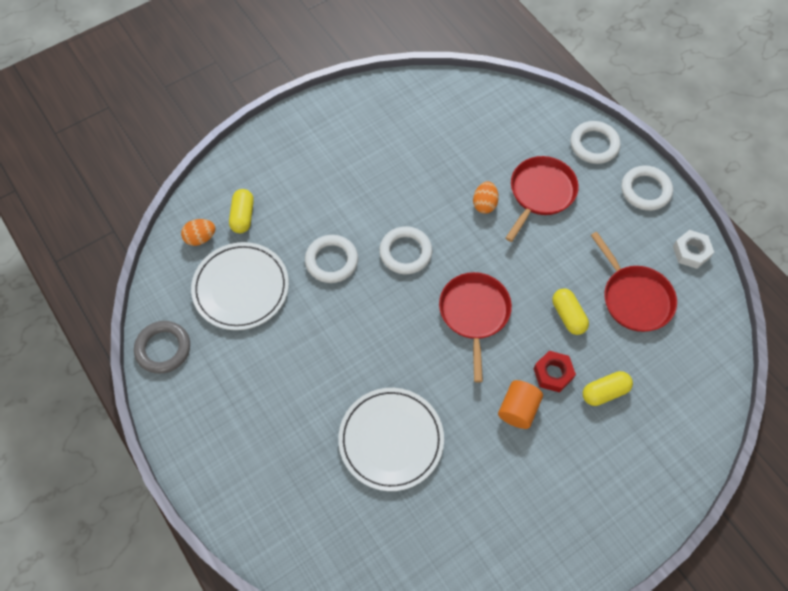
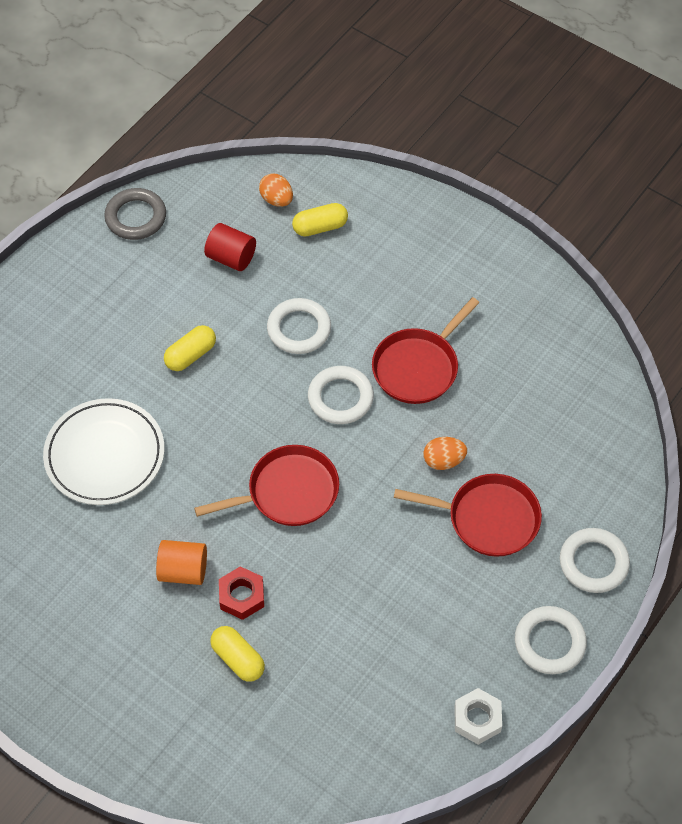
camera: 70 degrees right, 5 degrees down
(241, 288) = (231, 257): white plate -> red cylinder
(568, 316) = (325, 594): yellow capsule -> yellow capsule (191, 355)
(634, 298) = (380, 664): red pan -> red pan (418, 367)

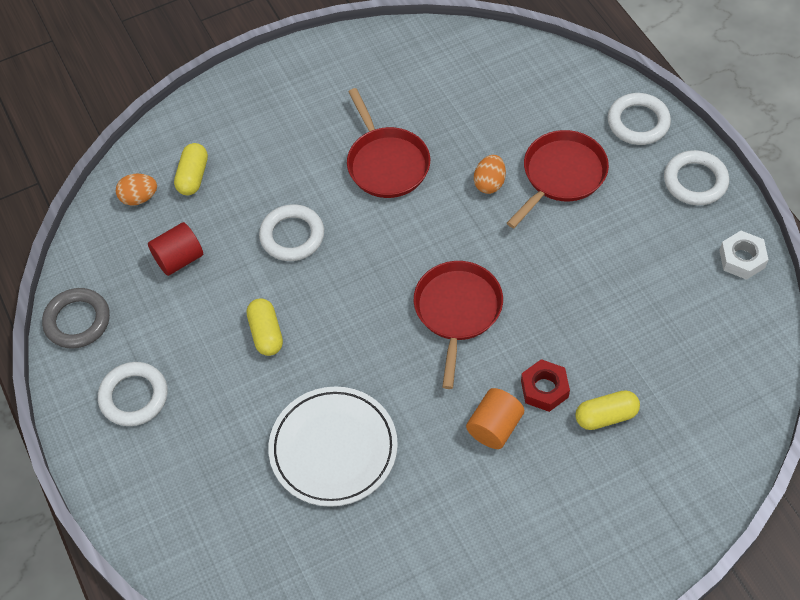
camera: 60 degrees left, 0 degrees up
(340, 398) = (383, 233): white ring -> white ring (134, 396)

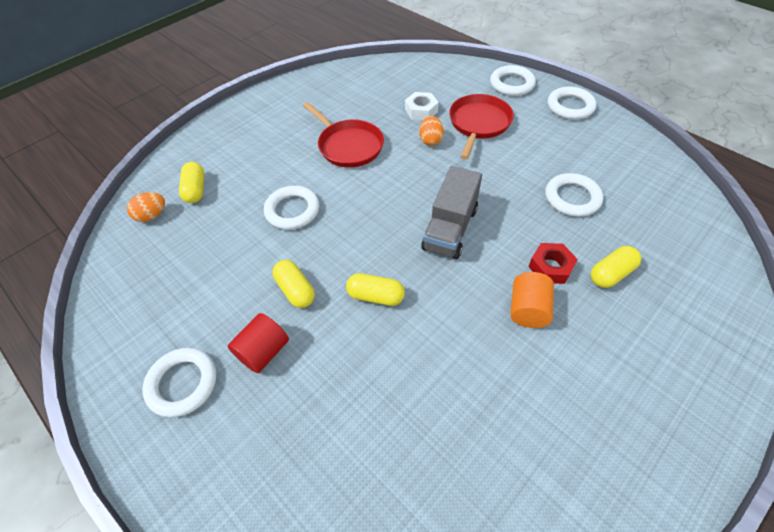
camera: 20 degrees left, 5 degrees down
(77, 321) = (111, 329): grey ring -> none
(179, 259) = (199, 252): red cylinder -> red cylinder (263, 351)
(333, 448) = (395, 373): white plate -> none
(345, 365) = (375, 296): none -> yellow capsule
(457, 311) = (450, 229): red pan -> grey truck
(618, 313) = (572, 198): none -> white ring
(742, 259) = (632, 142): white nut -> white nut (421, 110)

